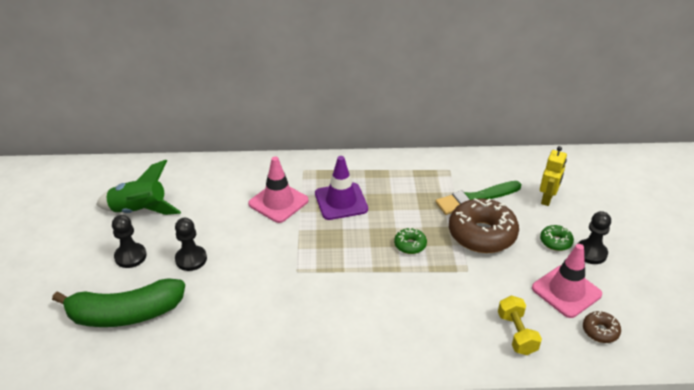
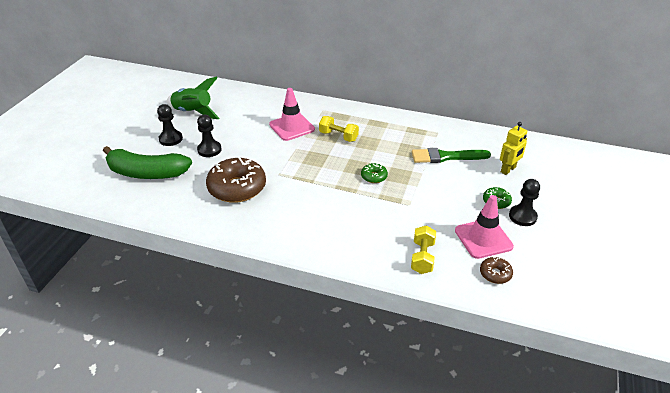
camera: 20 degrees right, 0 degrees up
(341, 201) = (338, 136): purple traffic cone -> yellow dumbbell
(482, 234) = (436, 182): brown donut -> brown donut (237, 188)

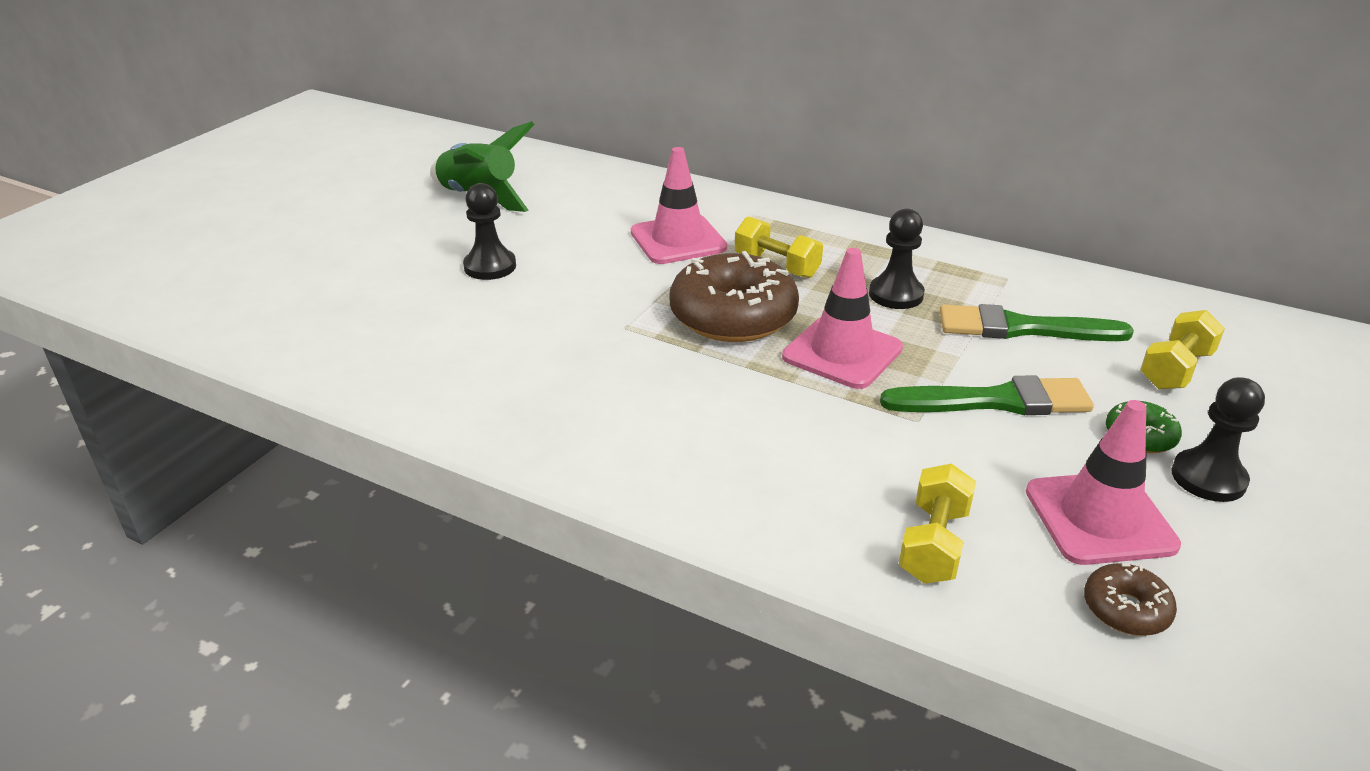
camera: 10 degrees right, 5 degrees down
(146, 173) = (344, 297): green banana -> none
(170, 139) = (417, 240): black pawn -> black pawn (896, 295)
(237, 188) = (525, 344): brown donut -> brown donut (733, 316)
(374, 177) = (842, 353): green donut -> pink traffic cone
(439, 192) = (995, 401): none -> green brush
(508, 170) = (1175, 370): yellow robot -> yellow dumbbell

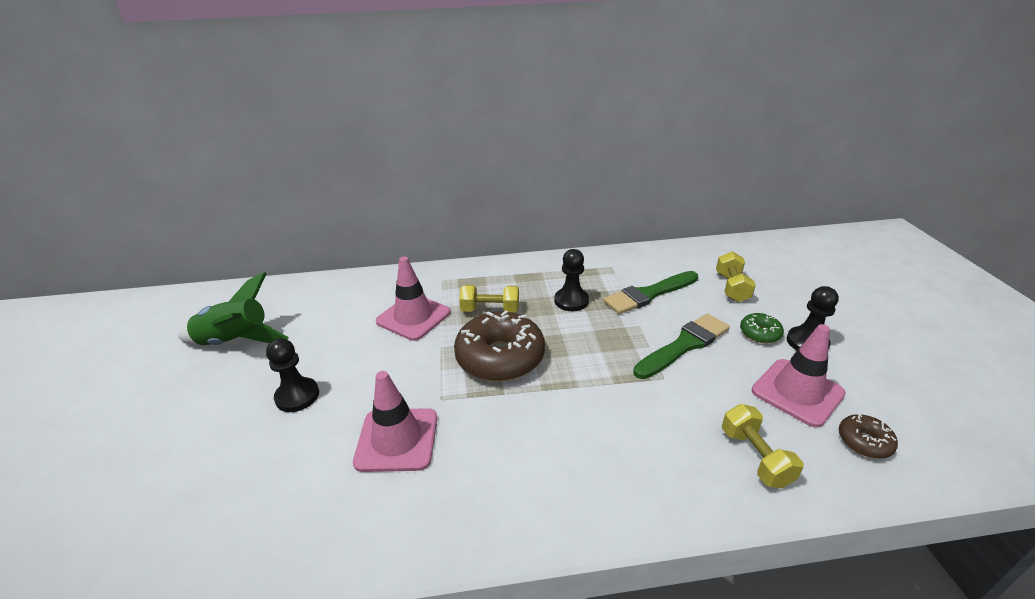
camera: 35 degrees left, 0 degrees up
(842, 353) = (583, 353): pink traffic cone -> pink traffic cone (397, 439)

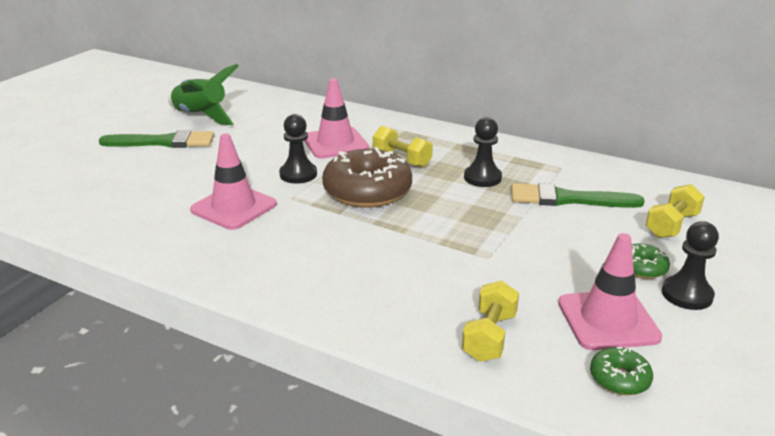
camera: 35 degrees right, 5 degrees down
(297, 396) = (202, 160): black pawn -> black pawn (298, 174)
(684, 345) = (544, 245): green brush -> green brush (163, 142)
(864, 442) = (619, 379): brown donut -> green donut

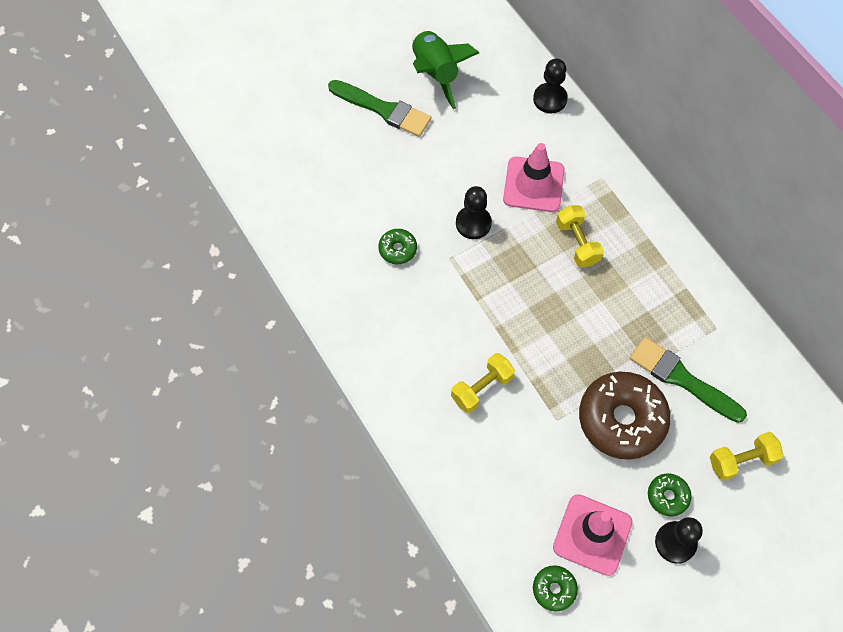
camera: 30 degrees right, 35 degrees up
(234, 207) = (397, 249): pink traffic cone -> green donut
(367, 191) = (517, 279): brown donut -> brown donut (621, 419)
(482, 178) = (630, 309): black pawn -> black pawn (550, 99)
(489, 337) = (497, 504): yellow dumbbell -> yellow dumbbell (482, 388)

